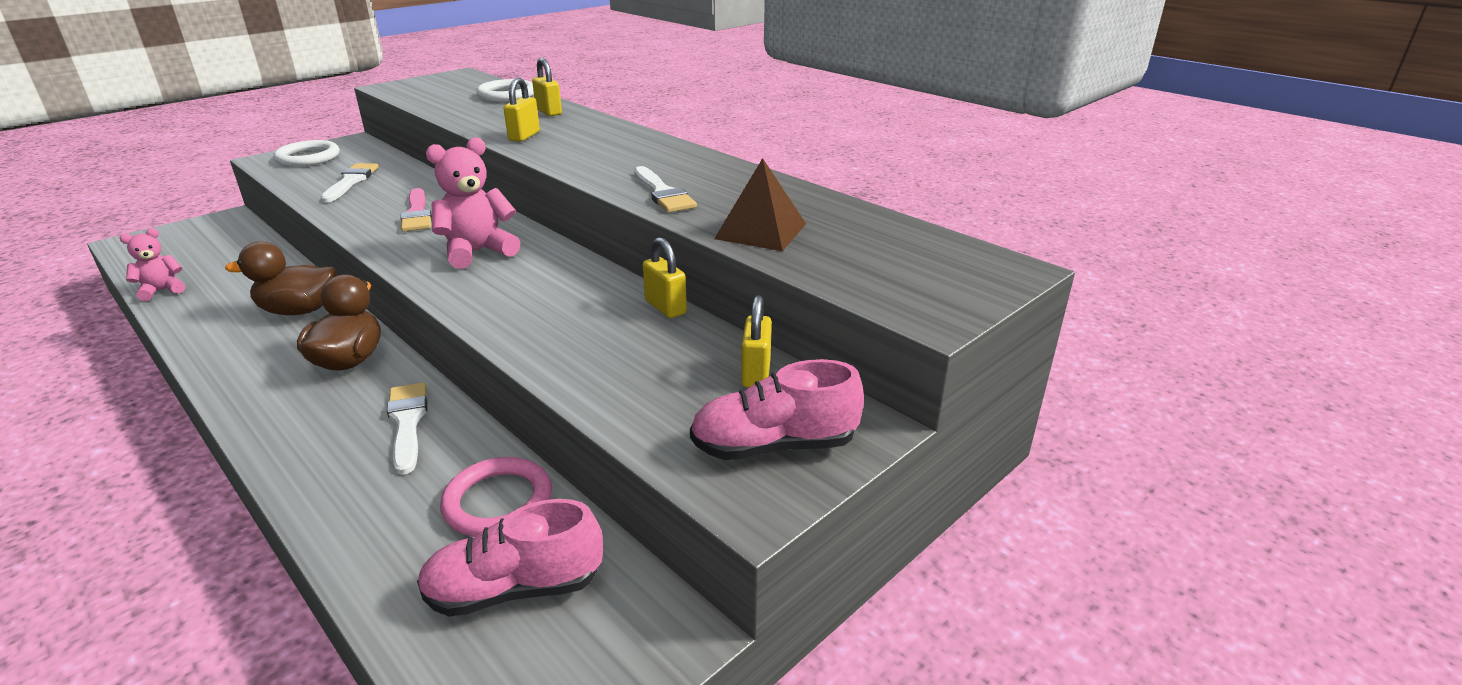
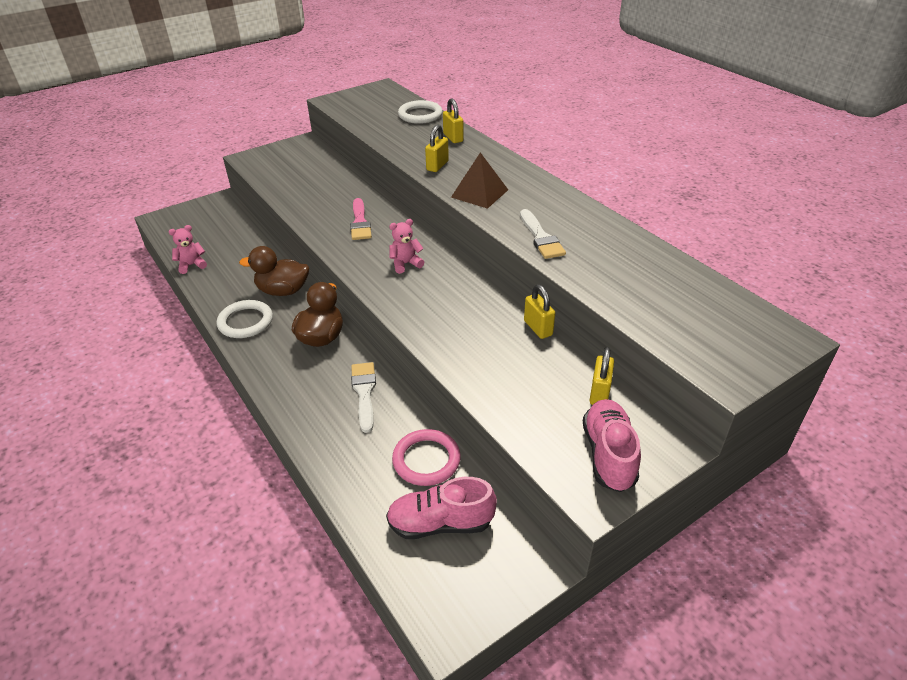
camera: 10 degrees right, 10 degrees up
(308, 157) = (276, 158): white ring -> white ring (245, 322)
(351, 181) = (310, 185): white brush -> none
(477, 252) = (405, 264): pink teddy bear -> pink teddy bear, size x0.61
(761, 231) = (611, 283): brown pyramid -> brown pyramid (479, 193)
(773, 446) = (608, 454): pink shoe -> pink shoe turned 90 degrees clockwise

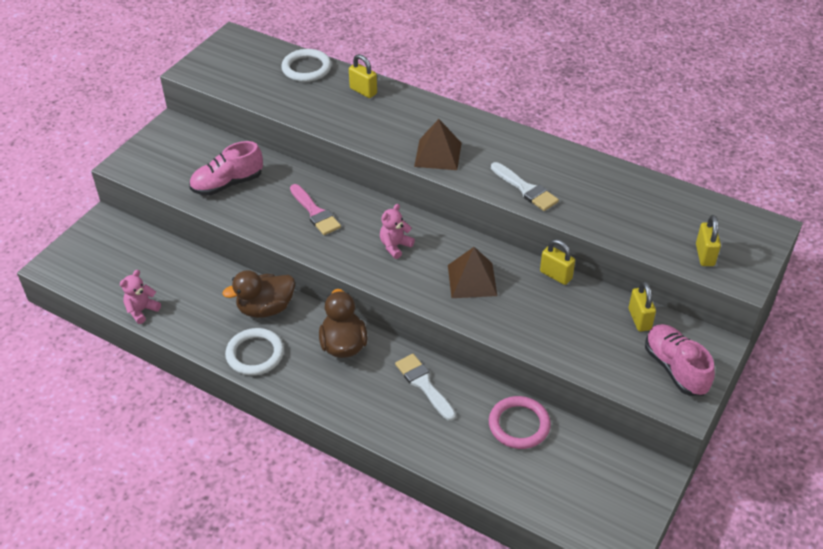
camera: 25 degrees left, 5 degrees up
(437, 166) = (374, 132): yellow padlock -> yellow padlock (705, 255)
(440, 523) = (564, 471): pink shoe -> pink shoe (227, 184)
(453, 309) = (472, 280): none -> brown pyramid

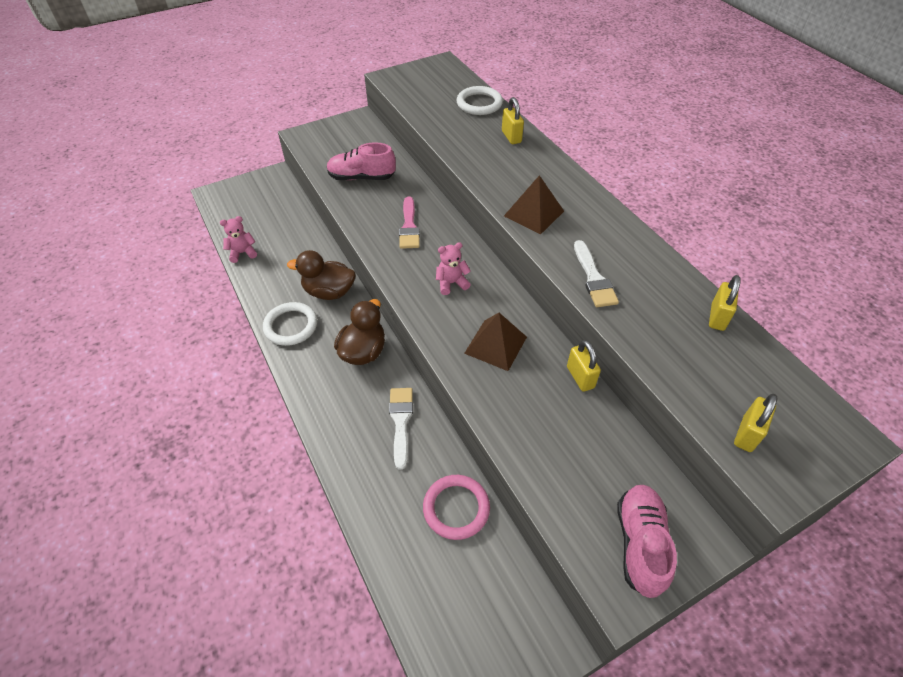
camera: 30 degrees right, 5 degrees up
(639, 319) = (637, 466): yellow padlock -> yellow padlock (717, 317)

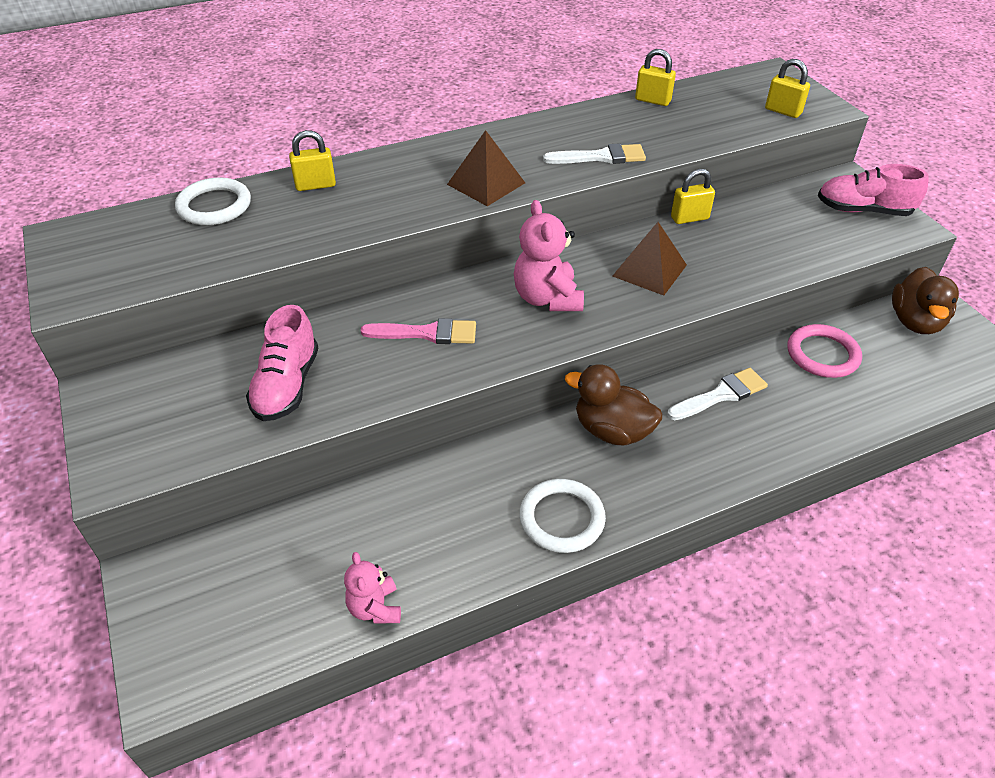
camera: 85 degrees left, 5 degrees down
(329, 292) = (493, 472): brown duck -> brown duck (915, 322)
(401, 421) = (721, 395): white brush -> white brush turned 150 degrees clockwise
(451, 283) = (547, 298): pink teddy bear -> pink teddy bear, size x1.63

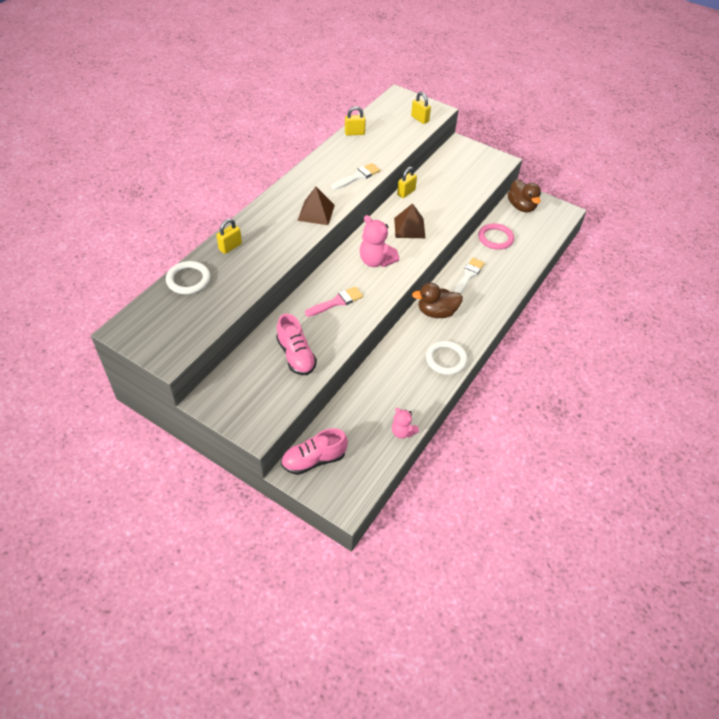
camera: 35 degrees left, 5 degrees up
(783, 111) = (420, 119): yellow padlock -> yellow padlock turned 45 degrees clockwise
(863, 210) = (477, 159): pink shoe -> pink shoe (314, 460)

